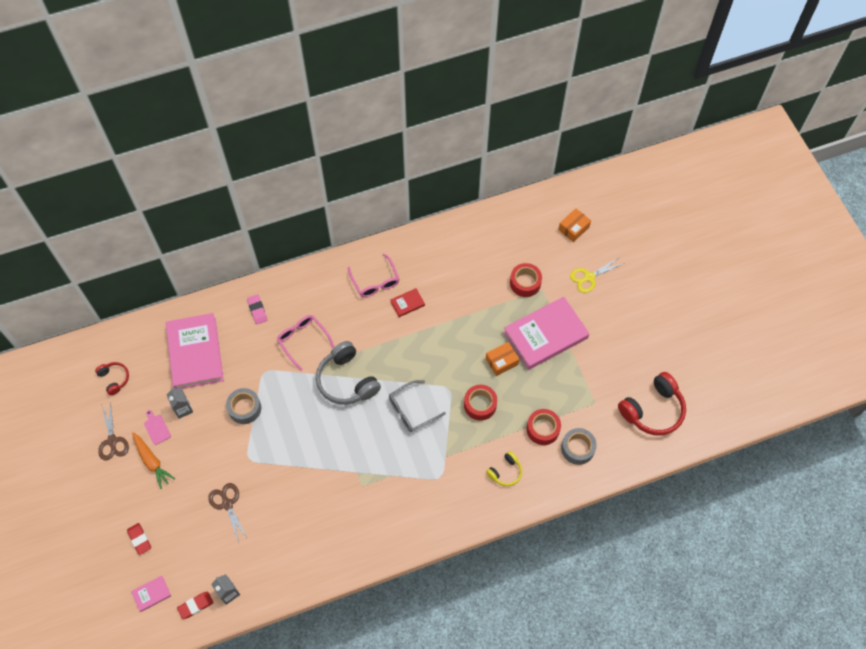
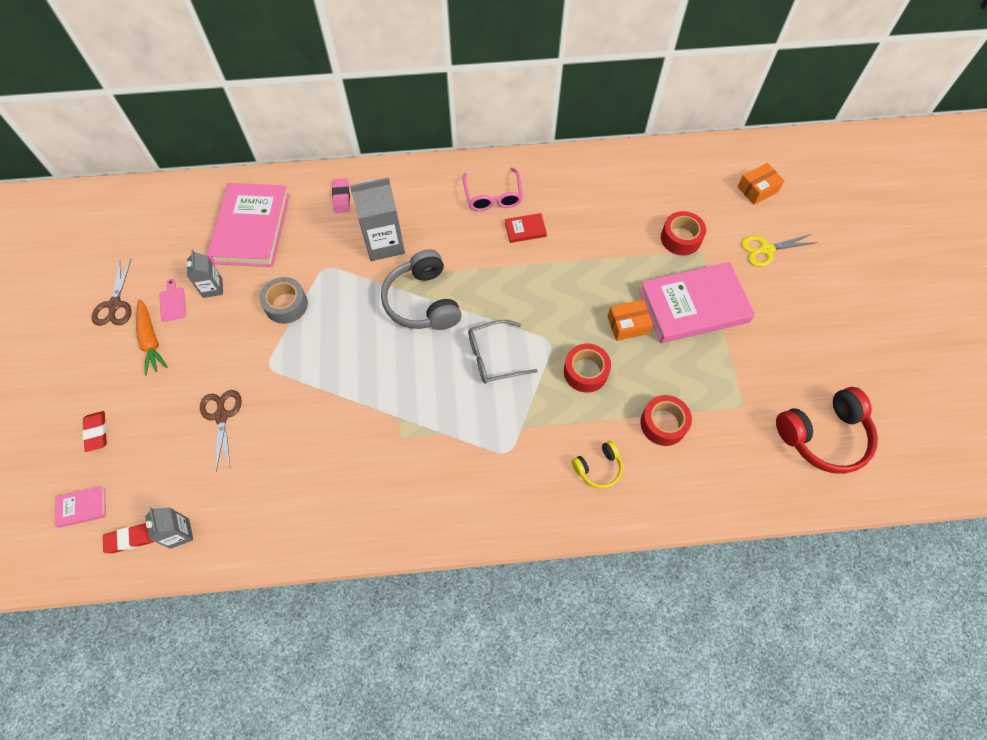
camera: 15 degrees right, 0 degrees up
(114, 379) = (147, 235): red headphones -> none
(303, 341) = (384, 243): pink glasses -> grey carton
(577, 448) = (706, 461): grey tape -> none

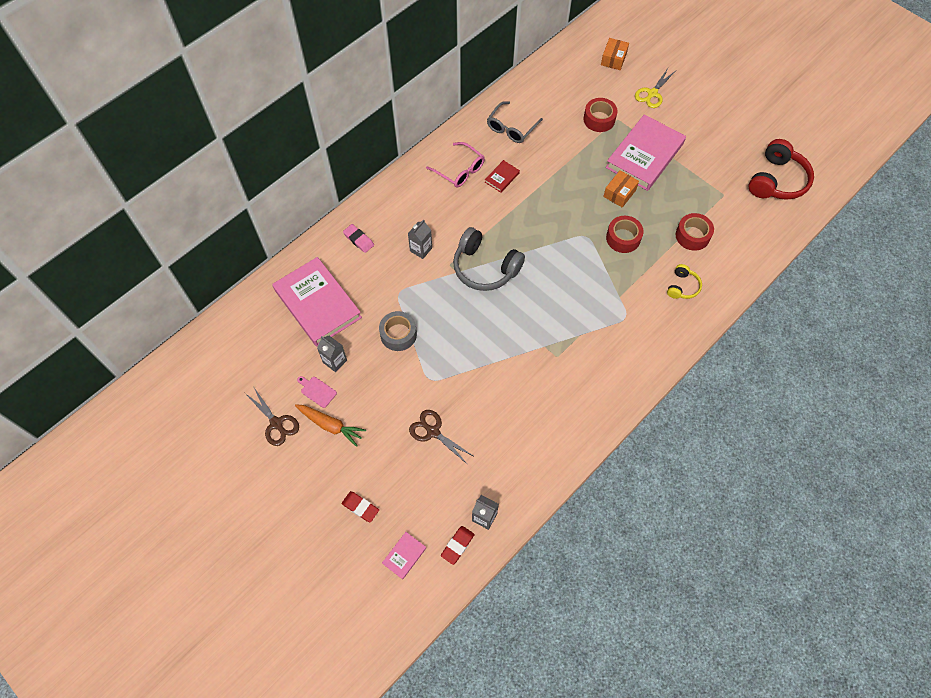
camera: 40 degrees left, 0 degrees up
(384, 243) = (421, 249): grey carton -> grey carton, size x0.55
(494, 357) = (563, 268): grey glasses -> grey glasses (511, 128)

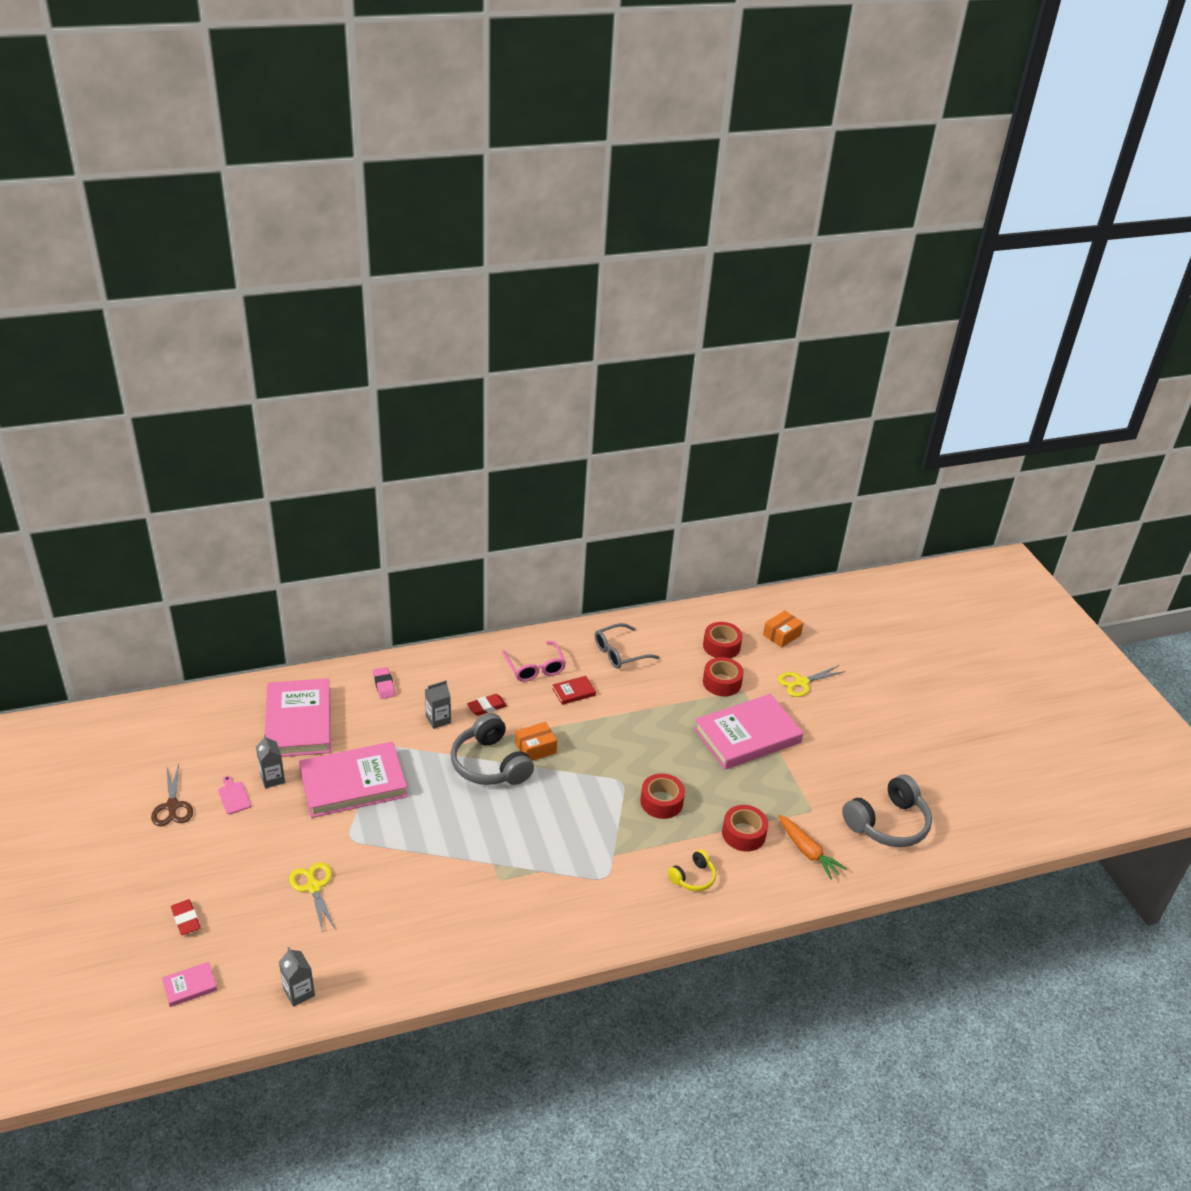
camera: 25 degrees right, 25 degrees down
(330, 425) = (220, 832): orange carrot -> orange carrot (807, 851)
(398, 334) = (353, 784): grey tape -> pink book
(433, 432) = (314, 887): brown scissors -> yellow scissors
(457, 545) = (249, 1005): red eraser -> red eraser (487, 707)
(578, 88) = (721, 646): none -> red tape
(619, 193) = (691, 759): orange box -> orange box (535, 748)
(777, 180) = (888, 823): red headphones -> grey headphones

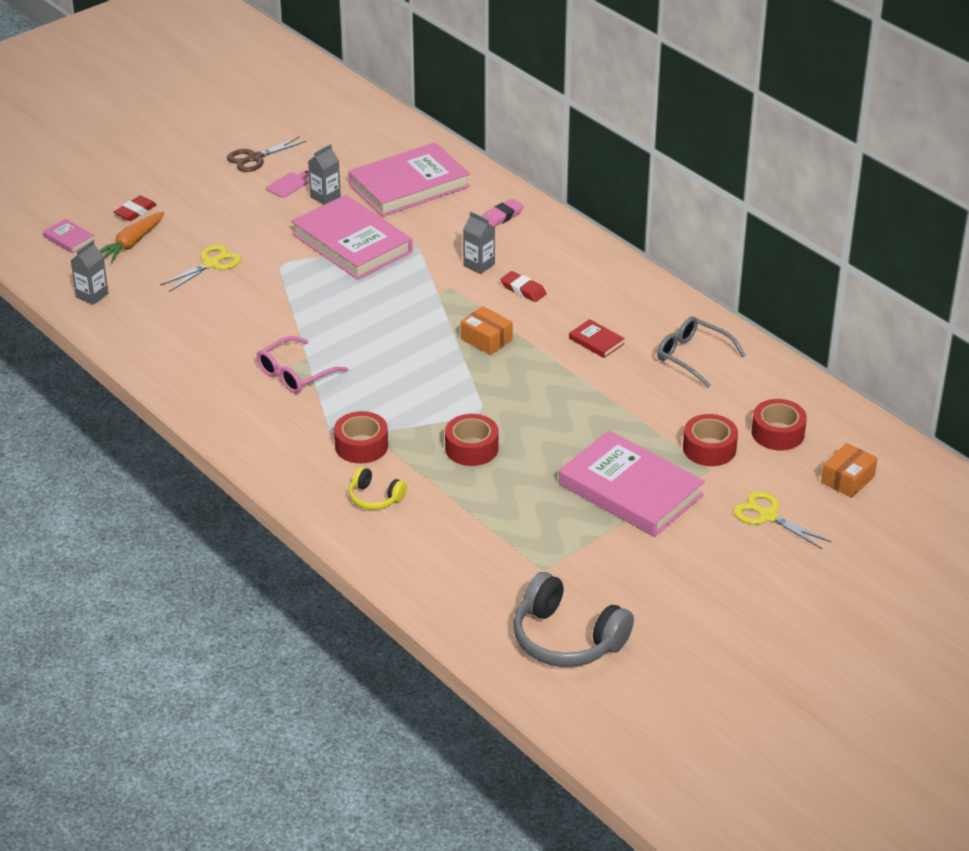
camera: 70 degrees right, 0 degrees up
(490, 764) = (440, 316): grey headphones -> none
(535, 667) = (613, 303): pink glasses -> pink glasses (295, 374)
(743, 834) = (466, 521): red tape -> red tape (361, 446)
(781, 635) = (847, 479): orange box -> orange box turned 75 degrees counterclockwise
(807, 851) = (473, 578): orange carrot -> orange carrot (132, 243)

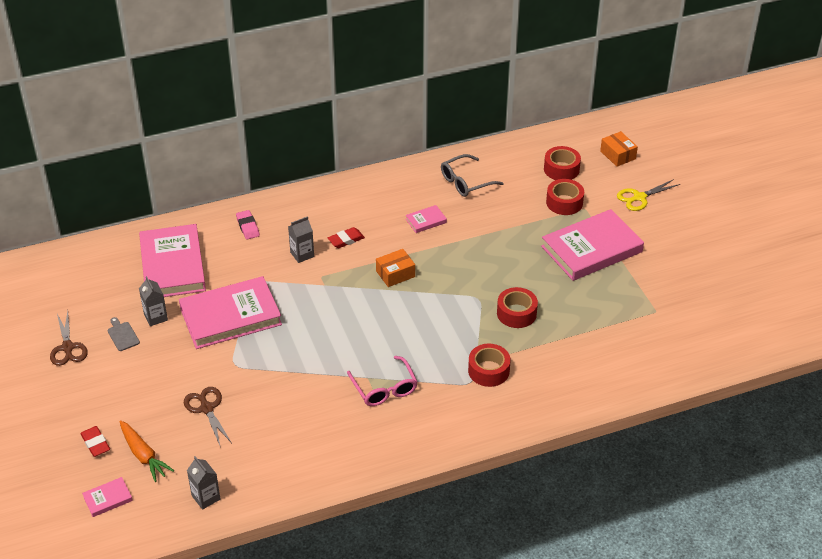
camera: 70 degrees left, 5 degrees up
(211, 264) = (207, 408): yellow scissors -> brown scissors
(288, 184) = (122, 335): pink cutting board -> grey cutting board
(375, 498) = (551, 377): yellow headphones -> none
(567, 639) = (727, 318): grey headphones -> none
(596, 341) = (426, 221): red book -> pink book

